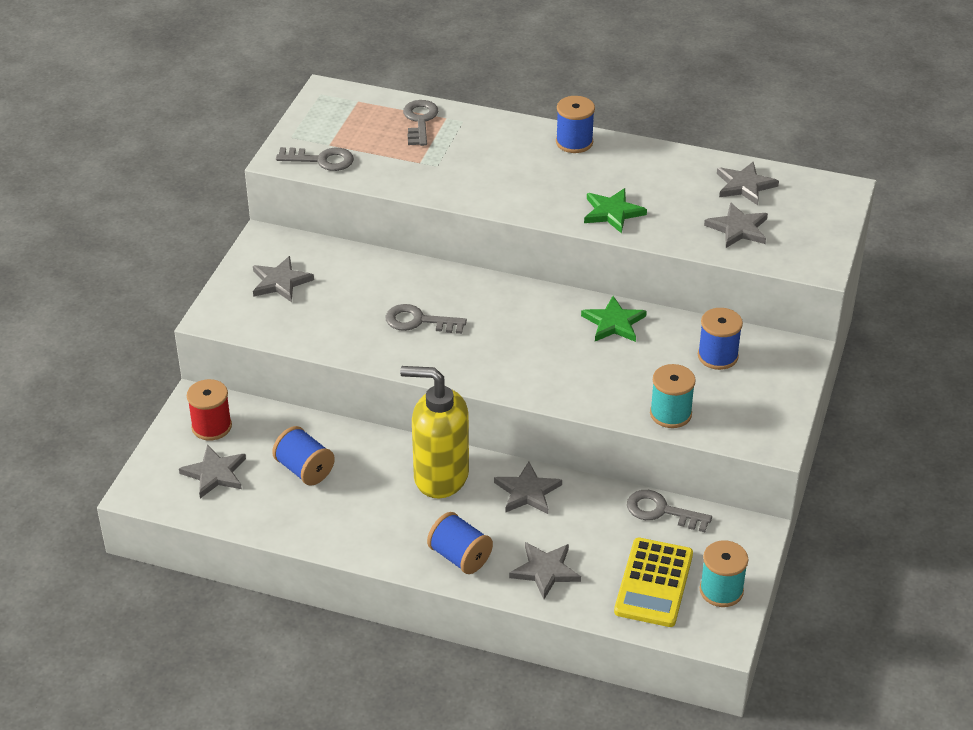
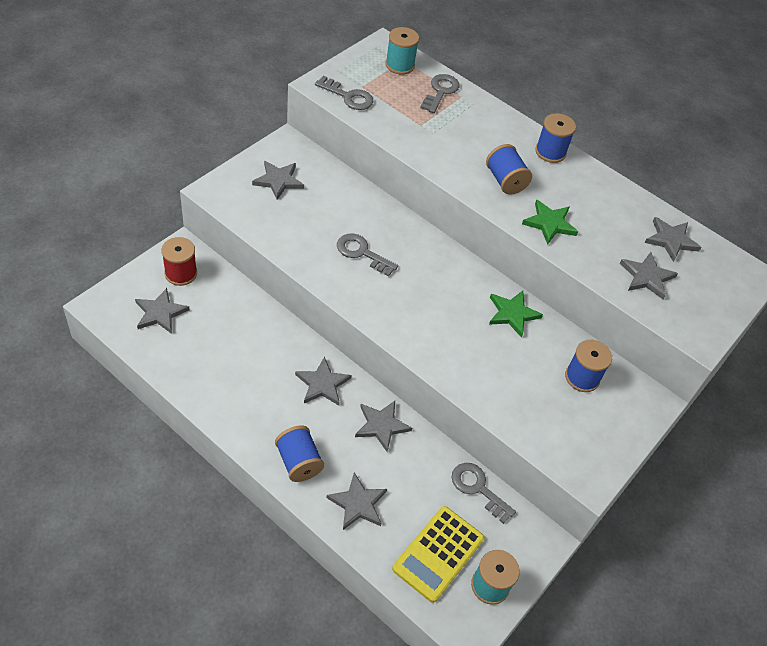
camera: 15 degrees right, 10 degrees up
(304, 470) = (226, 336): blue spool -> blue spool (505, 181)
(440, 476) = (322, 384): yellow soap dispenser -> grey star
(670, 414) = (517, 415): turquoise spool -> turquoise spool (400, 65)

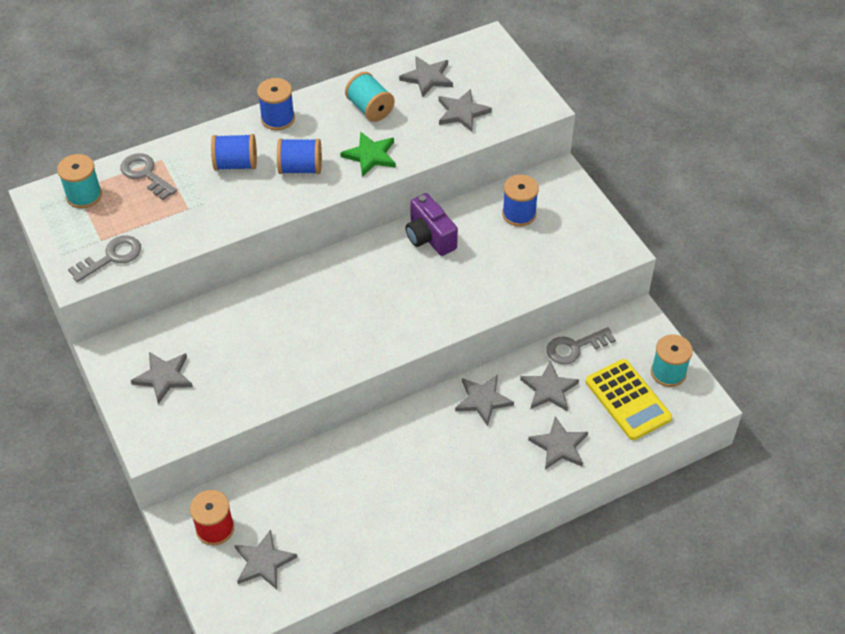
camera: 60 degrees left, 0 degrees up
(298, 462) = (498, 481): blue spool -> blue spool (236, 164)
(322, 384) = (416, 435): grey star -> grey star (549, 389)
(362, 253) = (303, 332): grey key -> none
(512, 314) = (429, 237): green star -> purple camera
(604, 209) = (370, 109): none -> turquoise spool

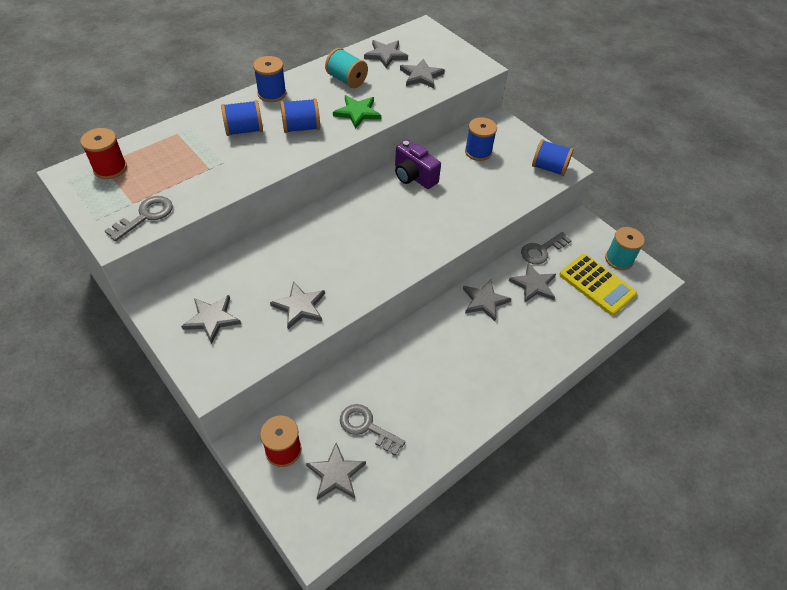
camera: 15 degrees left, 0 degrees up
(84, 195) = (110, 168): turquoise spool -> red spool
(145, 174) = (165, 146): grey key -> grey key (367, 427)
(559, 446) = (558, 329): grey star -> grey star (300, 307)
(600, 247) = (549, 168): none -> blue spool

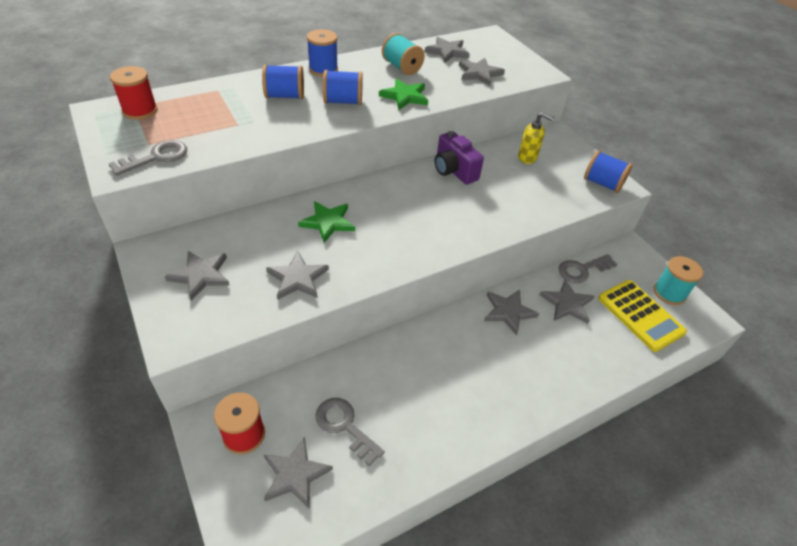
camera: 10 degrees right, 5 degrees down
(311, 248) = (328, 222): none -> green star
(478, 152) = (527, 157): blue spool -> yellow soap dispenser

